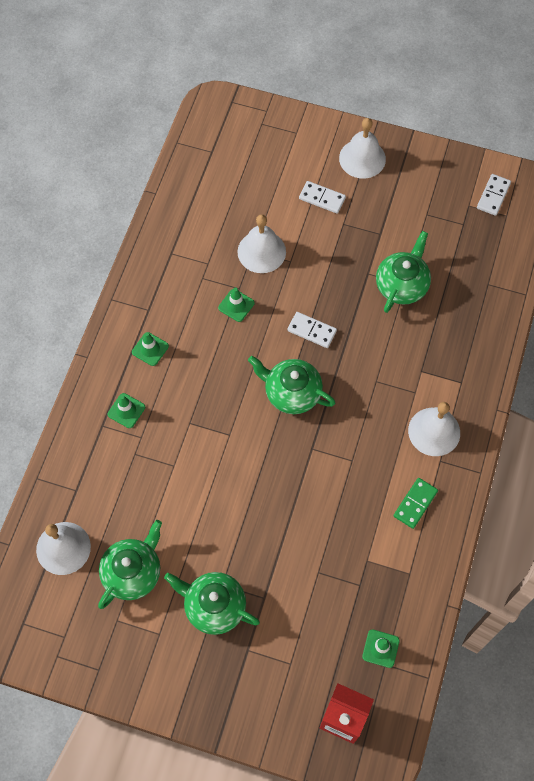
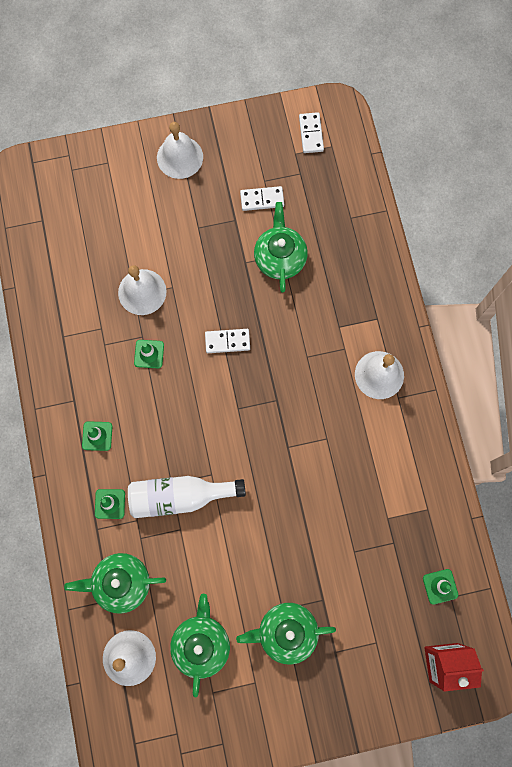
camera: 30 degrees left, 10 degrees up
(190, 438) = (180, 496): none -> white bottle
(291, 392) = (242, 407): green teapot -> green teapot (121, 583)
(322, 198) = (166, 213): white domino -> white domino (262, 199)
(415, 504) = (399, 447): green domino -> none

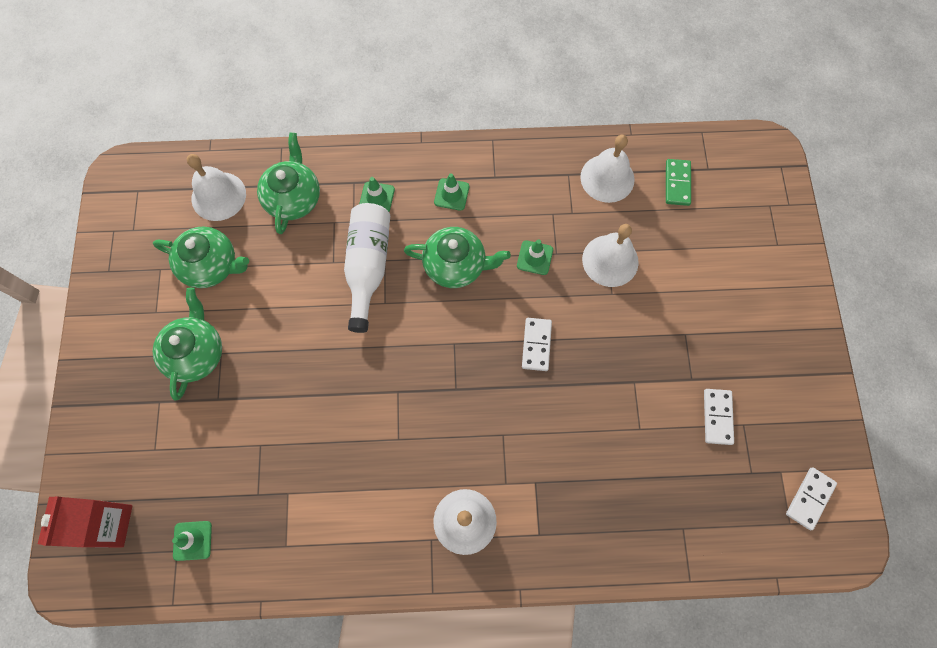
camera: 100 degrees right, 5 degrees down
(60, 244) = (677, 183): none -> green domino
(180, 157) = (781, 326): white bell -> white bell (607, 178)
(280, 257) = (636, 425): green teapot -> green teapot (456, 265)
(311, 134) = (809, 498): white domino -> white domino turned 60 degrees counterclockwise

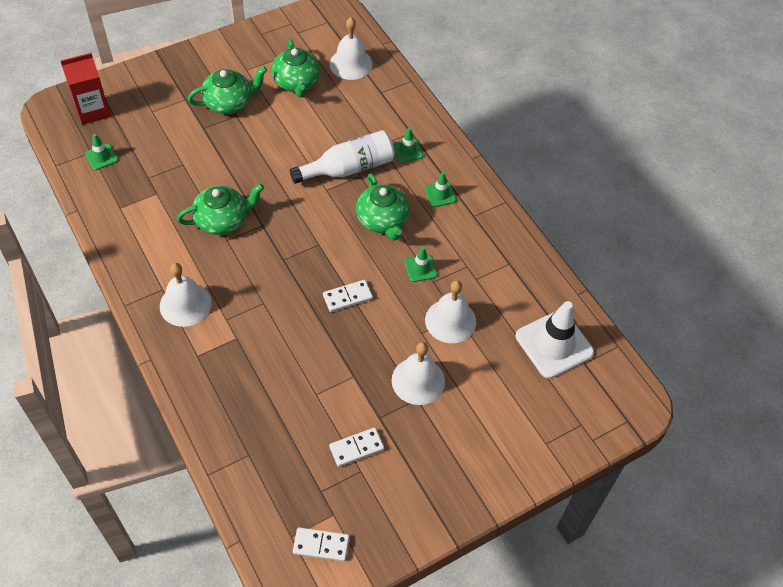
camera: 60 degrees right, 15 degrees down
(293, 198) = (376, 104): green teapot -> green teapot (223, 220)
(607, 178) = (524, 291): white bell -> white bell (418, 380)
(677, 183) = (554, 344): green domino -> white traffic cone

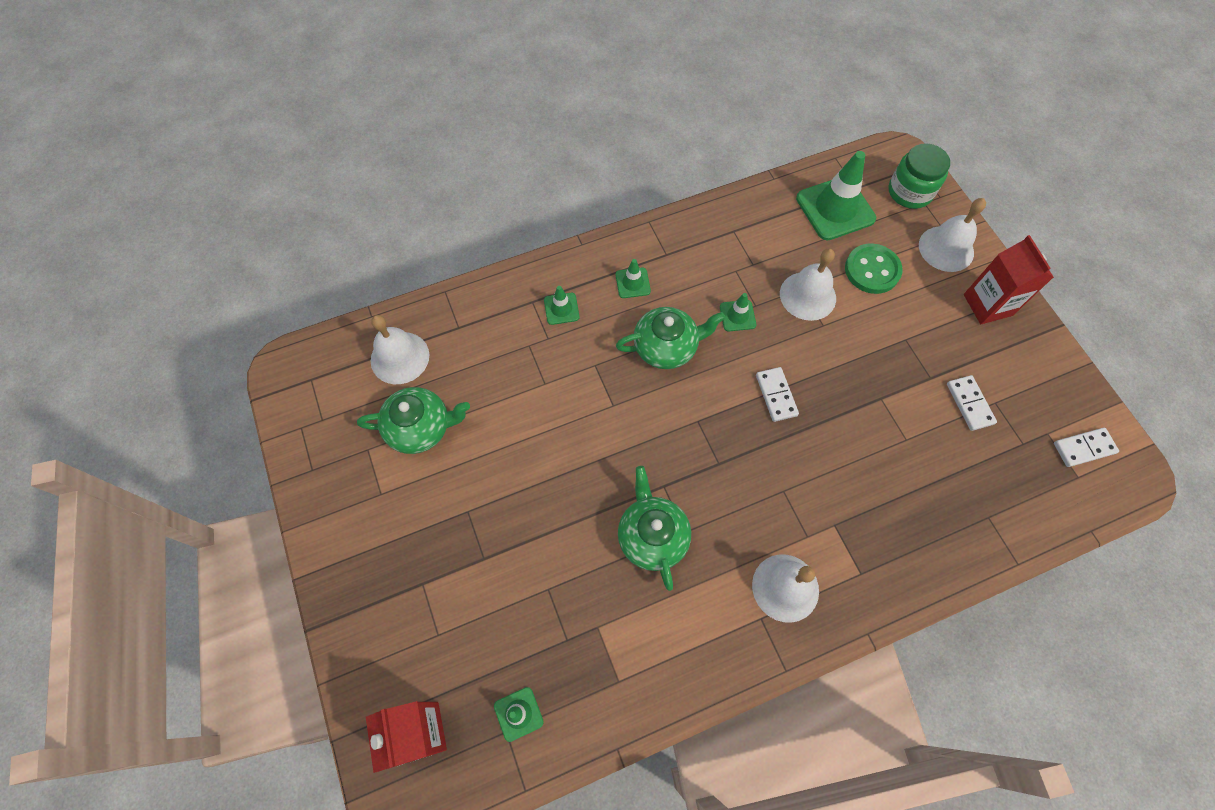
camera: 80 degrees left, 10 degrees up
(229, 102) = (441, 520): green teapot -> none
(321, 545) = (1083, 448): white domino -> white domino turned 60 degrees clockwise
(349, 168) = (581, 376): white bottle -> none
(418, 380) = (884, 336): white bell -> white bell (946, 248)
(467, 474) = (987, 305): none -> red carton
(488, 373) = (872, 270): none -> green button
(554, 344) = (835, 208): white traffic cone -> green traffic cone
(591, 411) = (909, 192): none -> green jar

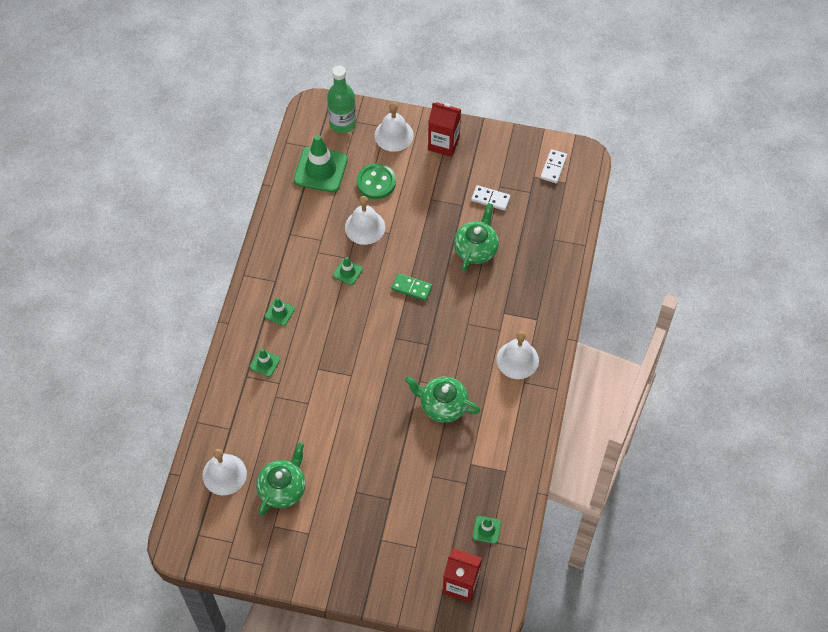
camera: 55 degrees left, 5 degrees down
(666, 347) = (337, 323): green teapot -> green teapot (476, 248)
(776, 395) = (411, 288): white domino -> green domino
(909, 192) = (342, 123): green jar -> green bottle

